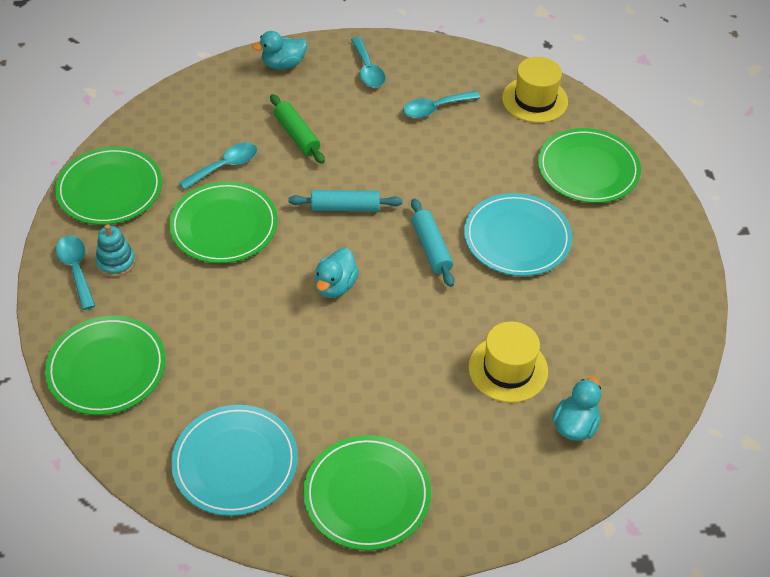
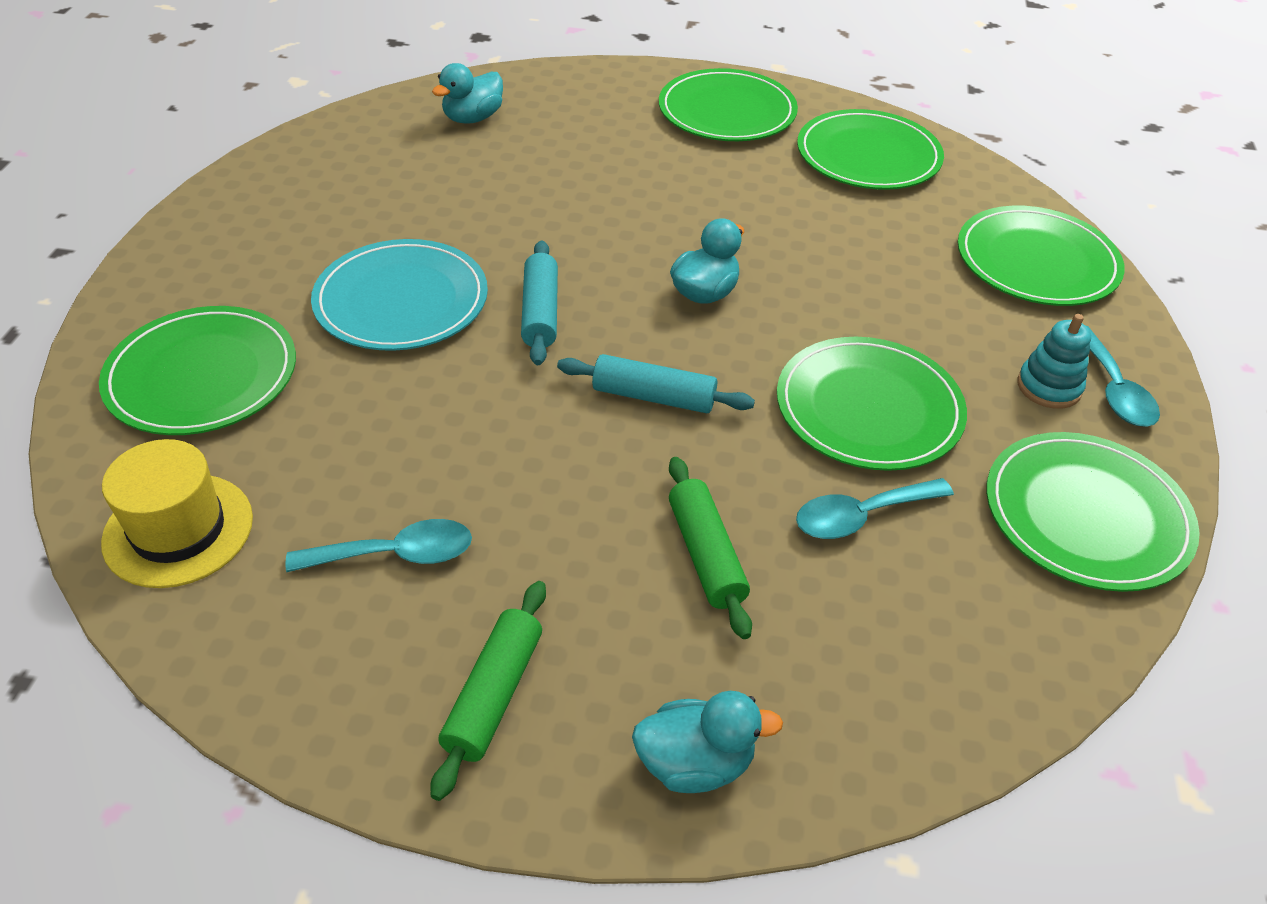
camera: 165 degrees left, 5 degrees down
(235, 462) = (868, 156): turquoise plate -> green plate
(368, 70) = (493, 694): turquoise spoon -> green rolling pin
(508, 369) = (515, 172): yellow hat -> none

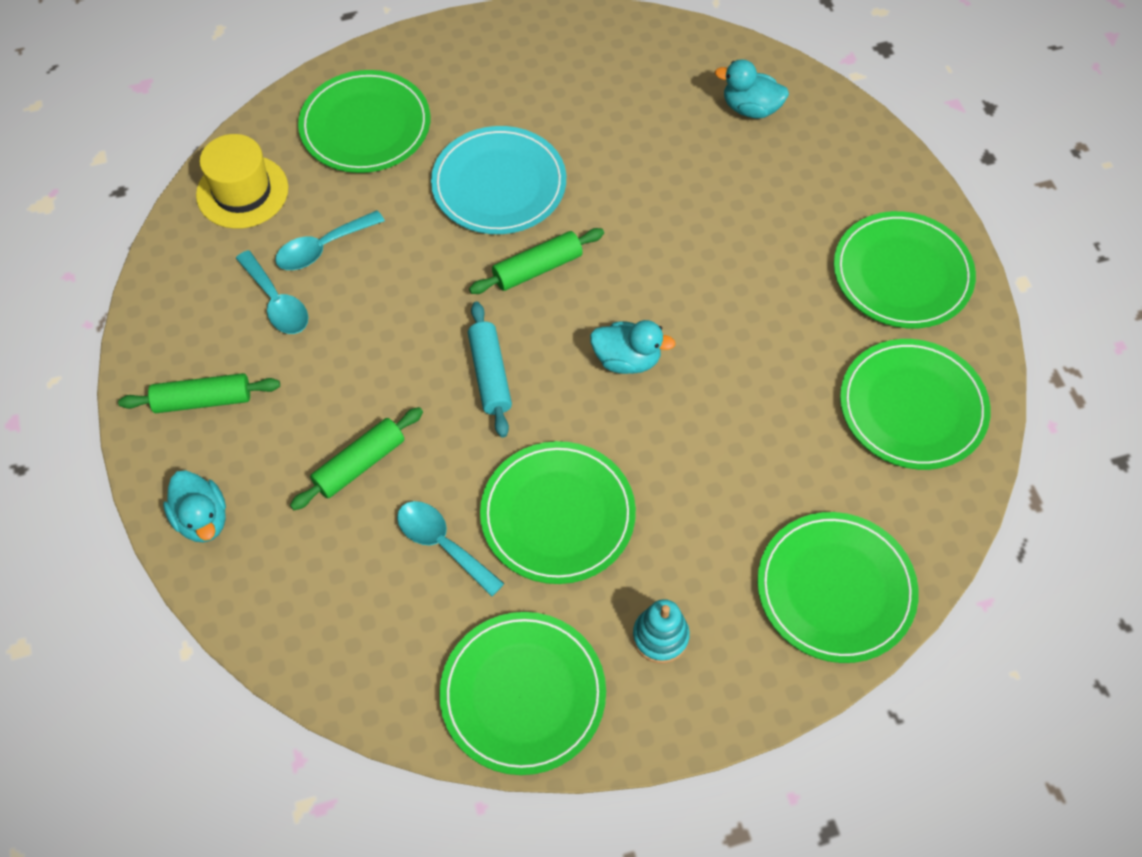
camera: 65 degrees right, 15 degrees up
(540, 312) = (537, 268): turquoise rolling pin -> green rolling pin
(1113, 389) = (687, 687): turquoise spoon -> turquoise spoon (322, 248)

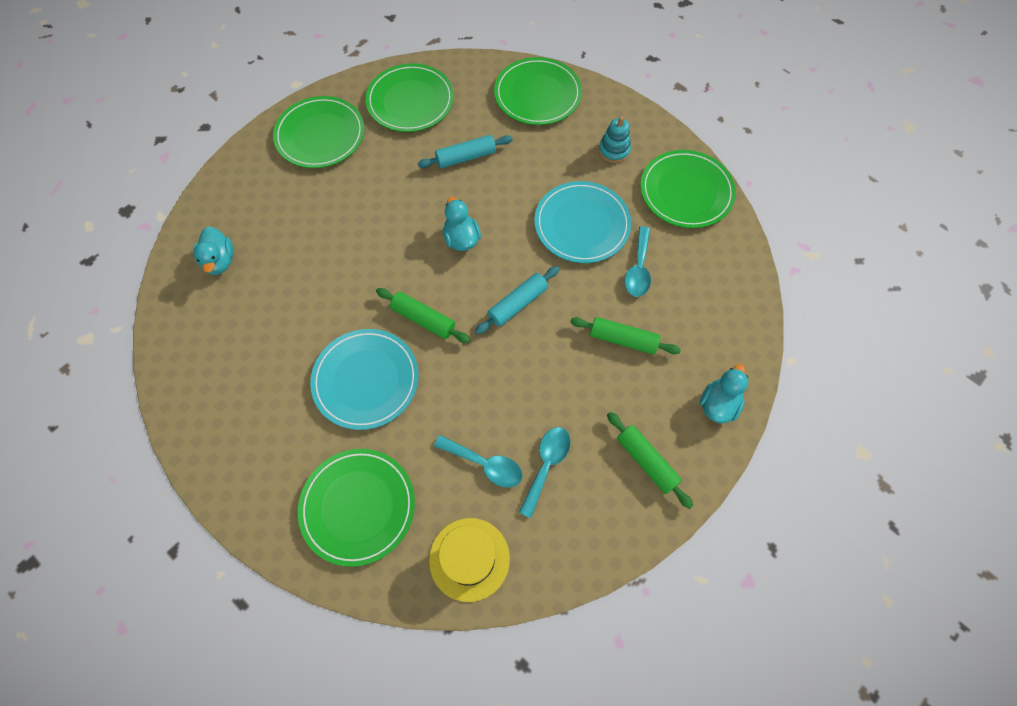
camera: 120 degrees left, 5 degrees up
(557, 515) = (582, 224): green plate -> turquoise plate
(762, 429) = (466, 157): none -> turquoise rolling pin

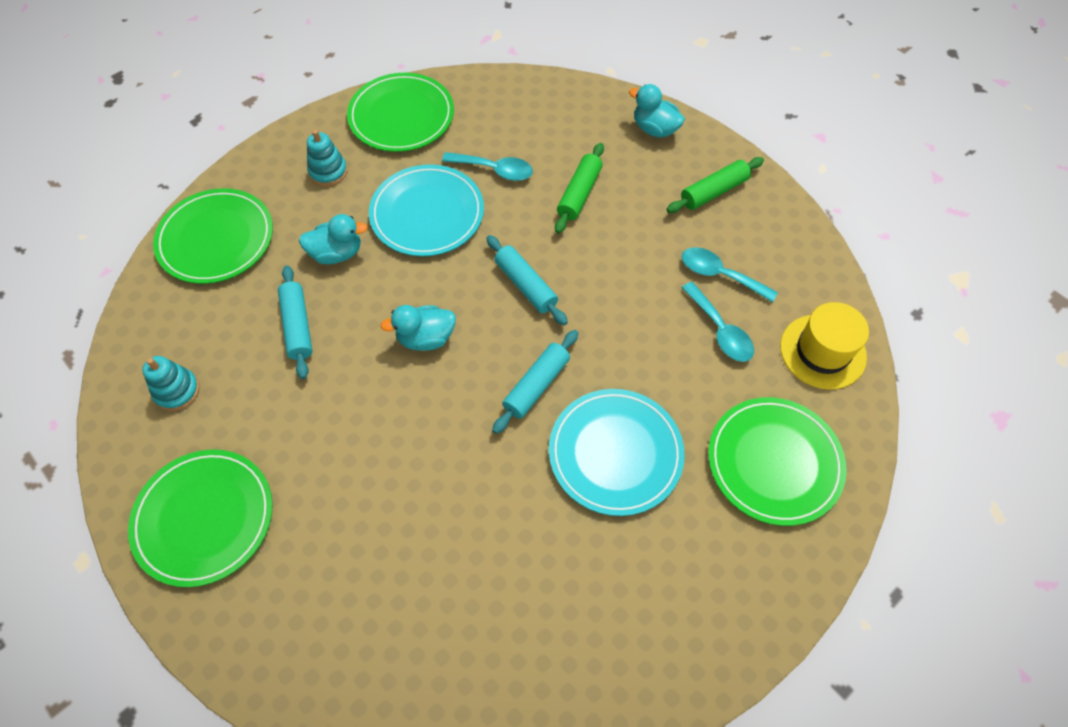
camera: 85 degrees left, 5 degrees down
(220, 261) = (409, 663): turquoise duck -> turquoise duck (337, 253)
(410, 101) = (177, 391): green plate -> turquoise stacking toy
(423, 319) = (536, 386): green rolling pin -> turquoise rolling pin
(485, 464) = (720, 330): turquoise spoon -> turquoise spoon turned 120 degrees clockwise

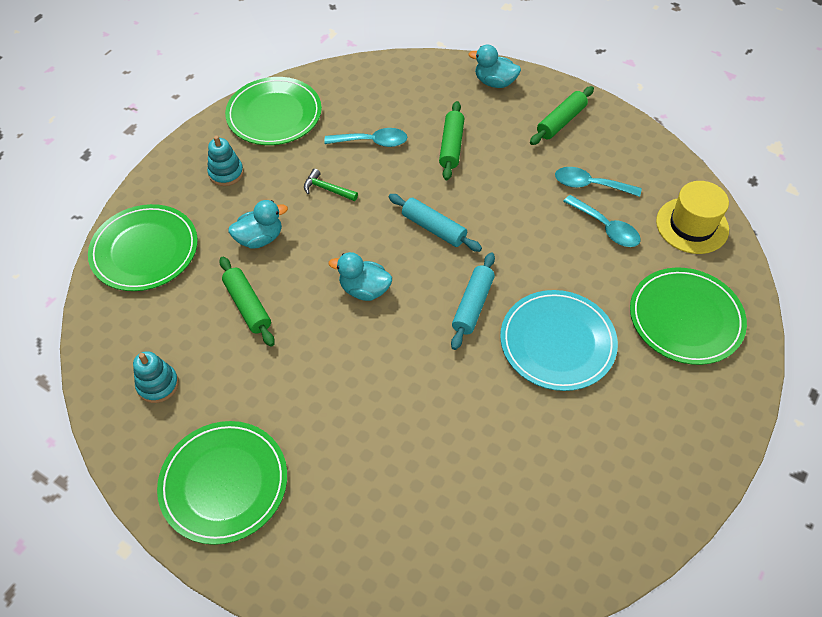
camera: 15 degrees left, 5 degrees down
(298, 326) = (248, 306): turquoise rolling pin -> green rolling pin
(426, 338) = (364, 289): turquoise duck -> turquoise duck turned 45 degrees clockwise
(427, 213) = (327, 189): turquoise plate -> green hammer

